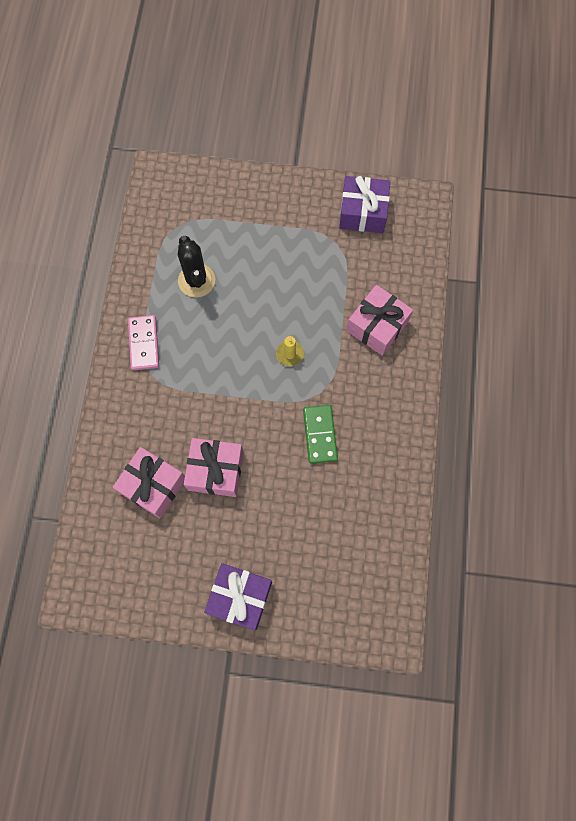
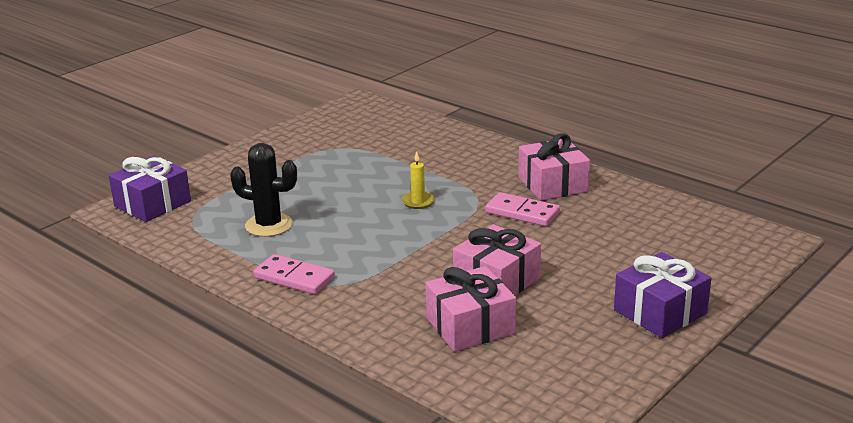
camera: 55 degrees left, 45 degrees down
(320, 434) = (522, 212): green domino -> pink domino
(363, 212) = (327, 128): purple gift -> purple gift (152, 204)
(377, 326) = (446, 154): pink gift -> pink gift (552, 184)

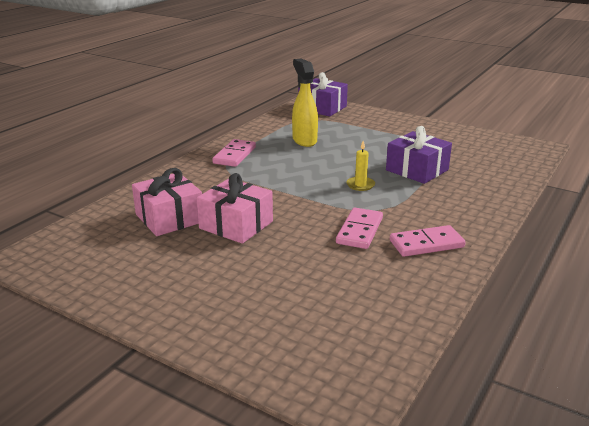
camera: 80 degrees right, 0 degrees up
(269, 225) = (304, 140): black cactus -> yellow spray bottle
(552, 184) = (426, 244): pink gift -> pink domino
(660, 312) = (185, 308): purple gift -> purple gift (417, 170)

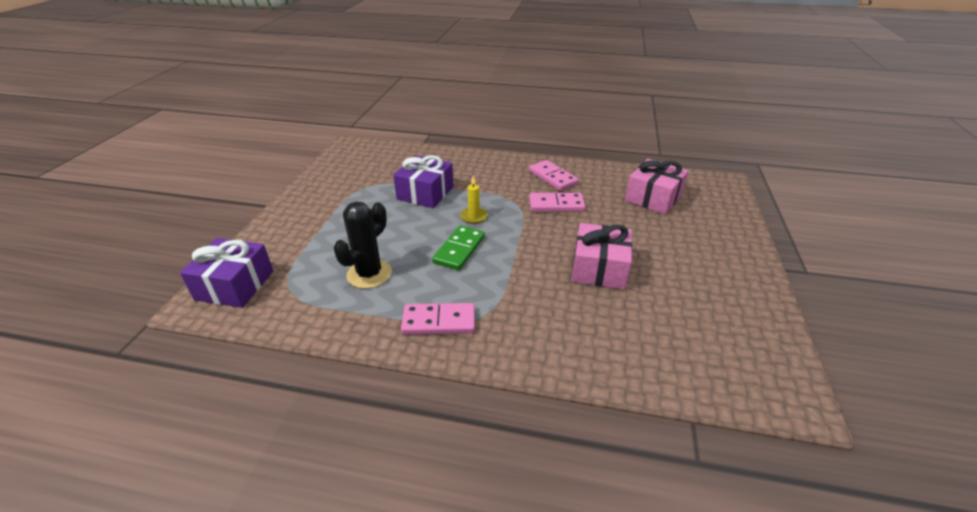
camera: 110 degrees left, 10 degrees up
(169, 218) = (624, 318): pink gift -> pink gift (653, 198)
(304, 140) = (369, 274): yellow spray bottle -> black cactus
(311, 172) = (459, 250): none -> green domino

